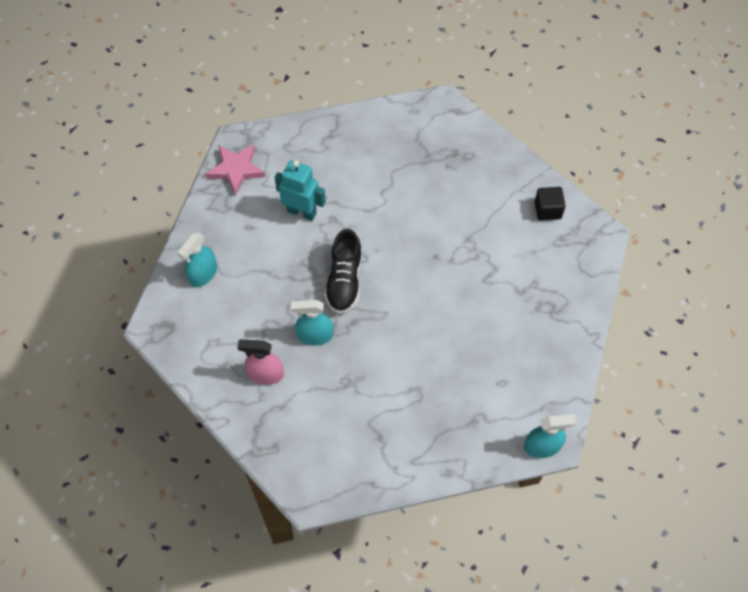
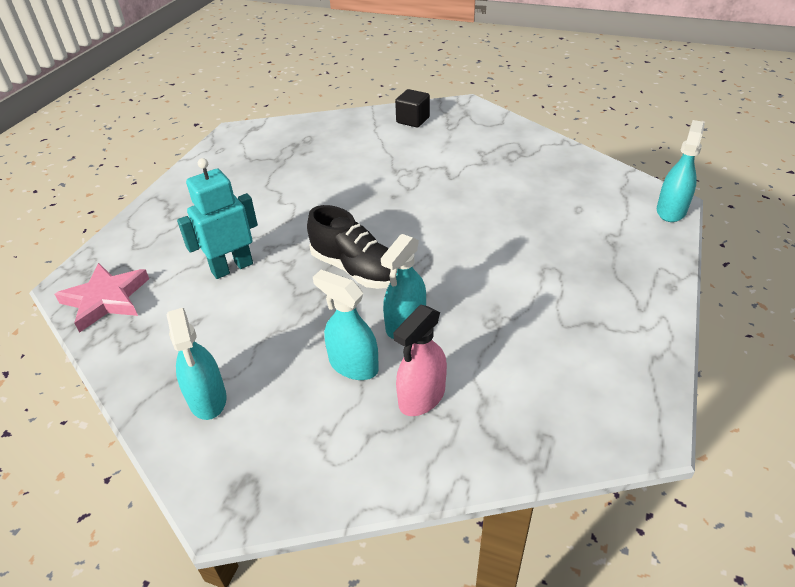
camera: 55 degrees left, 20 degrees down
(267, 327) = (353, 365): none -> turquoise spray bottle

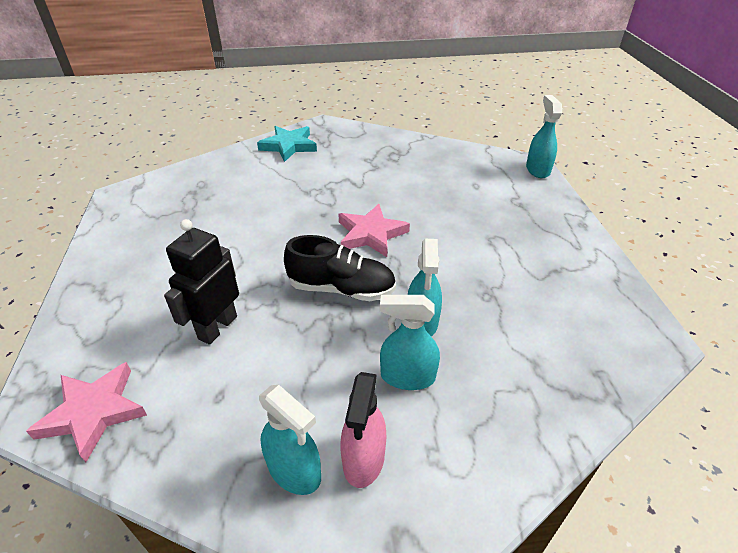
camera: 30 degrees left, 0 degrees up
(232, 267) = (217, 327): turquoise robot -> black robot
(413, 120) = (289, 146): black cube -> turquoise star
(421, 397) = (486, 381): pink spray bottle -> pink spray bottle (363, 459)
(424, 228) = (371, 234): none -> pink star

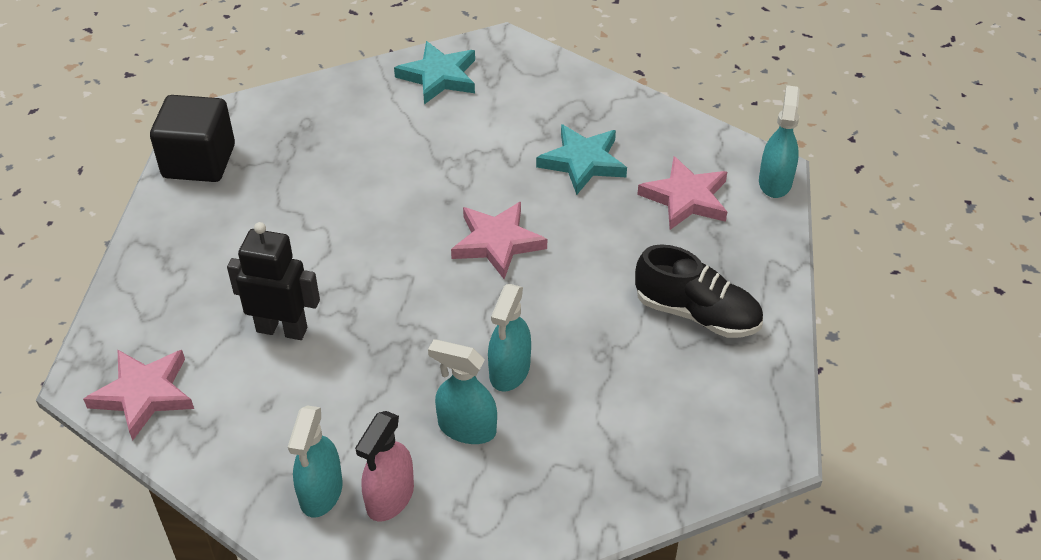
camera: 15 degrees right, 5 degrees up
(121, 219) = (199, 161): none -> black cube
(217, 327) = (282, 329): black robot -> black robot turned 60 degrees clockwise
(294, 470) = (321, 492): turquoise spray bottle -> turquoise spray bottle turned 45 degrees clockwise
(341, 289) = (433, 310): black shoe -> black shoe (696, 314)
(407, 177) = (583, 162): none -> turquoise star
(487, 187) = (686, 198): none -> pink star

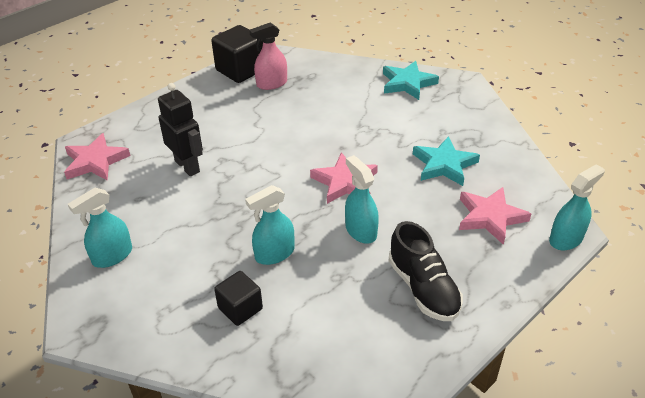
camera: 40 degrees right, 5 degrees down
(390, 497) = (139, 280): pink spray bottle -> pink spray bottle (271, 84)
(466, 428) = (217, 270): turquoise spray bottle -> turquoise spray bottle (360, 231)
(539, 452) = (240, 308): none -> black cube

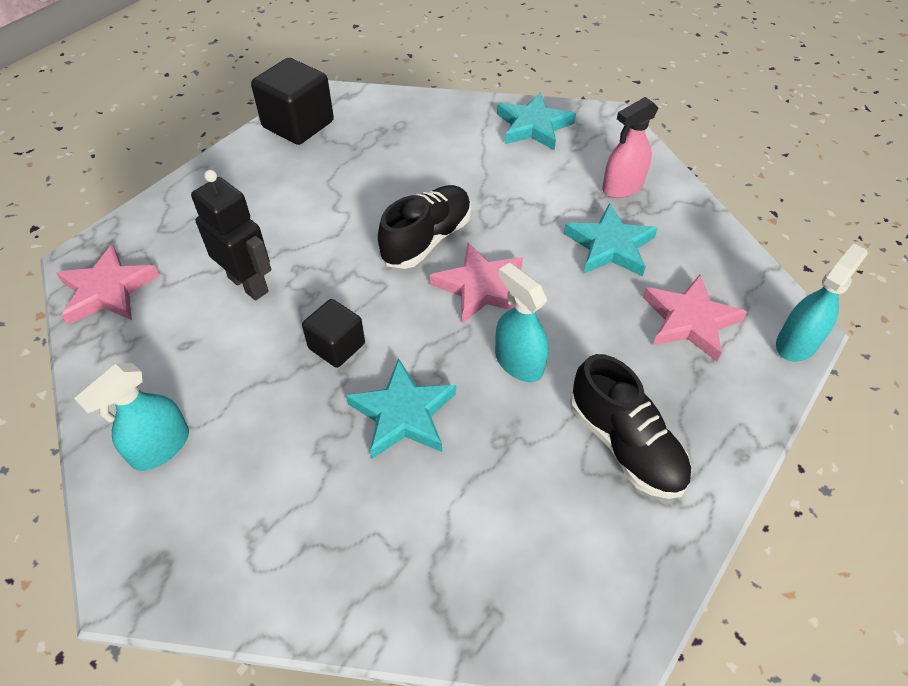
camera: 10 degrees left, 10 degrees up
(240, 308) = (371, 512): black cube -> black cube (337, 346)
(271, 84) = (346, 142): pink spray bottle -> pink spray bottle (622, 187)
(274, 254) = (403, 414): turquoise spray bottle -> turquoise star
(314, 149) = (427, 240): none -> black shoe

